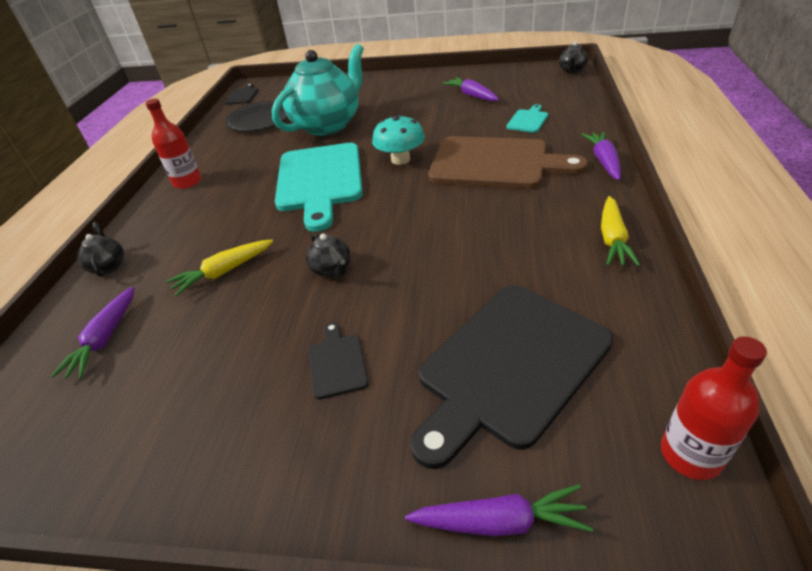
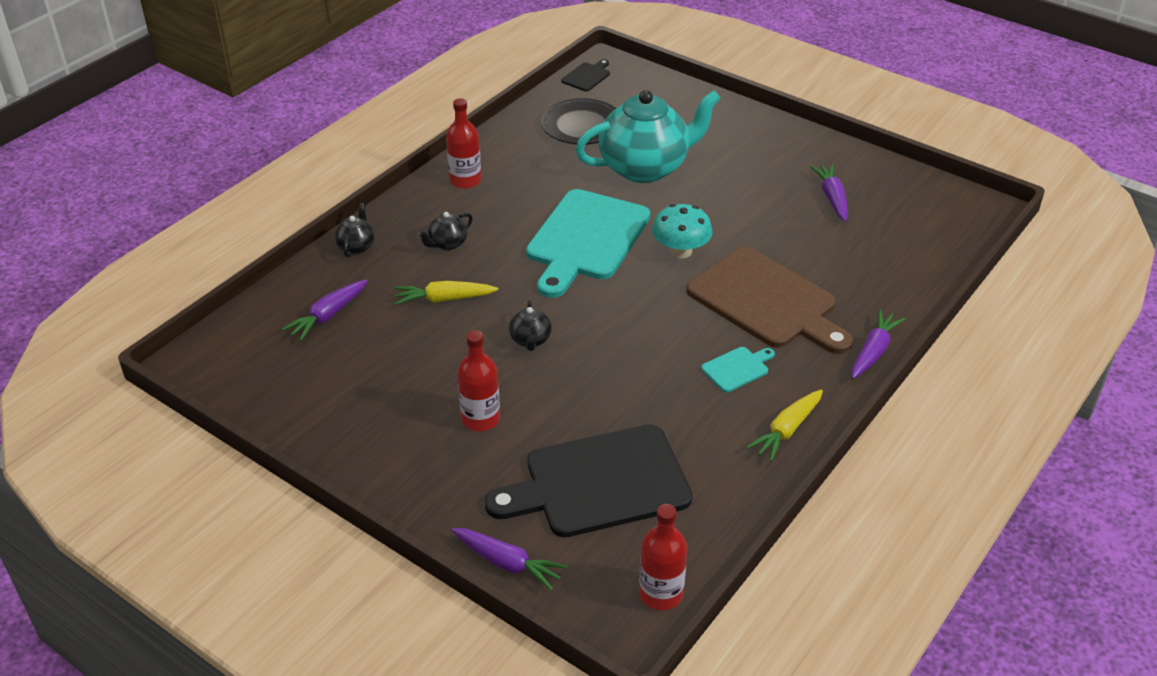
camera: 25 degrees right, 0 degrees up
(337, 363) = (480, 419): black cutting board -> red bottle
(528, 120) = (855, 263): turquoise cutting board -> turquoise cutting board (737, 368)
(572, 70) = (985, 214): black teapot -> black teapot (447, 244)

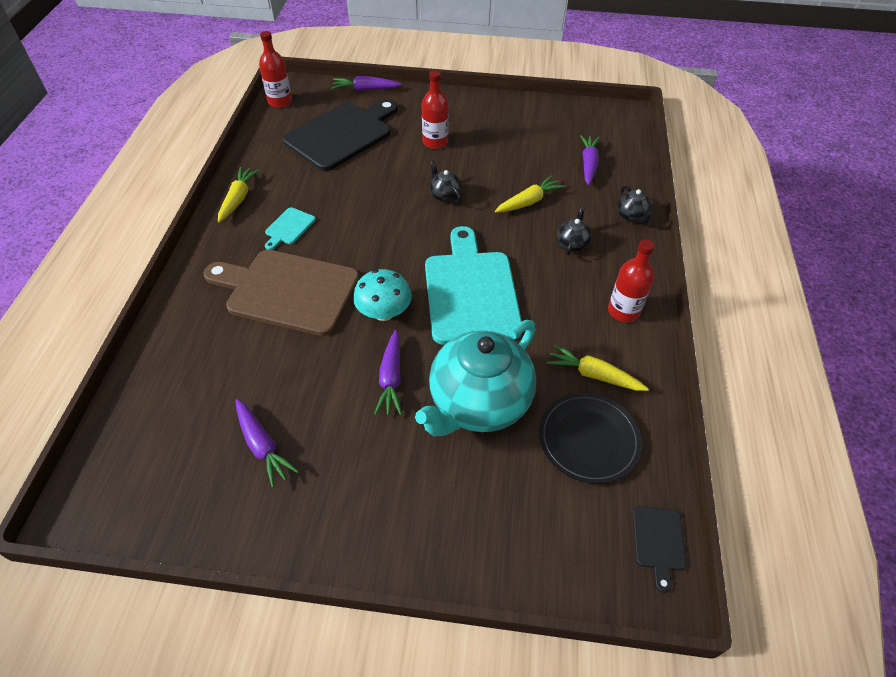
camera: 150 degrees right, 10 degrees up
(538, 153) = (594, 375): none -> yellow carrot
(873, 351) = (186, 278): purple carrot -> purple carrot (391, 378)

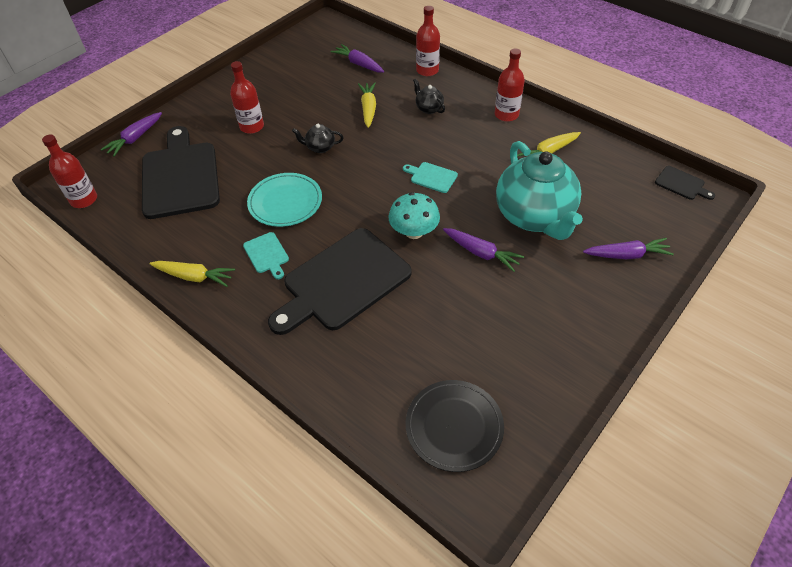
camera: 55 degrees left, 0 degrees up
(238, 199) = (194, 277): yellow carrot -> yellow carrot turned 150 degrees clockwise
(262, 446) = (494, 354): purple carrot -> purple carrot (626, 255)
(287, 291) = (343, 282): brown cutting board -> black cutting board
(358, 208) = (285, 202): none -> turquoise plate
(470, 292) = (431, 177): turquoise cutting board -> turquoise cutting board, size x0.42
(588, 439) = (595, 178): black plate -> black plate (454, 426)
(631, 216) = (427, 70): black teapot -> red bottle

